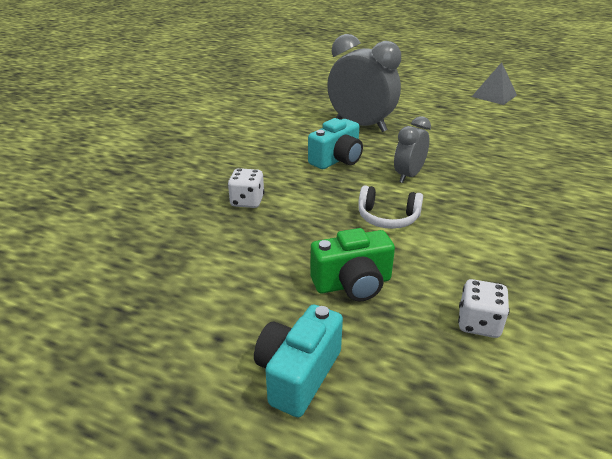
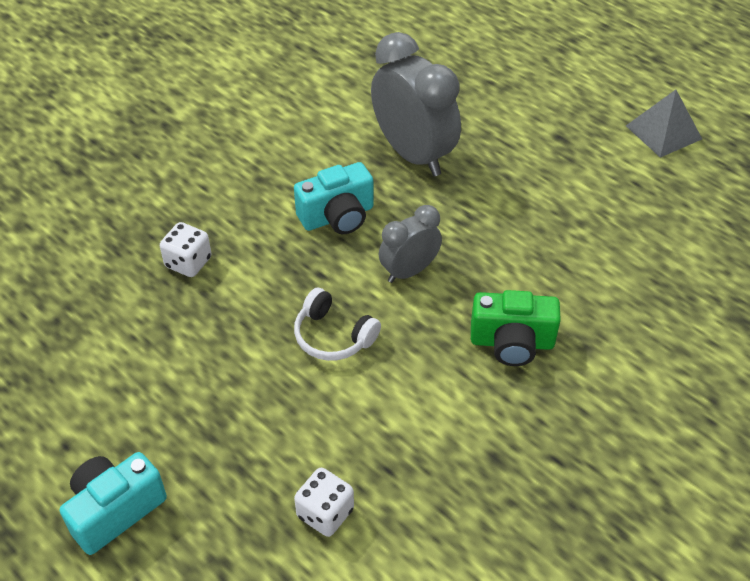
camera: 20 degrees right, 15 degrees up
(352, 284) = (231, 421): green camera -> green camera (512, 342)

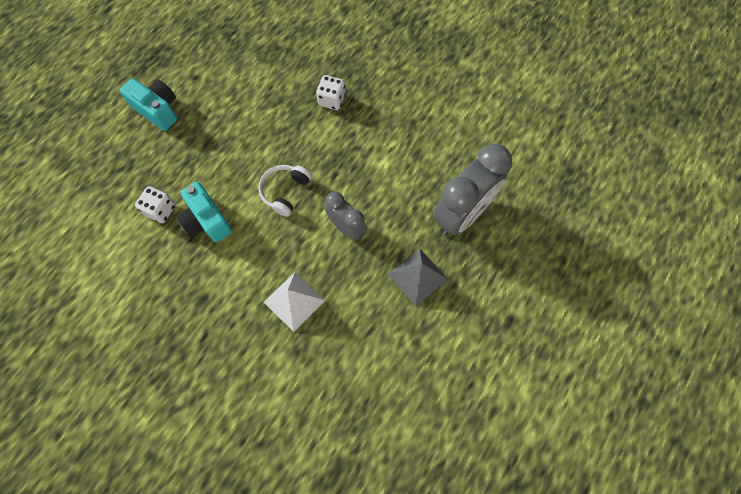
camera: 80 degrees right, 20 degrees up
(337, 216) = (388, 175): turquoise camera -> turquoise camera (207, 221)
(512, 342) = (294, 301): green camera -> white pyramid
(663, 132) = (540, 408): grey pyramid -> grey pyramid (417, 276)

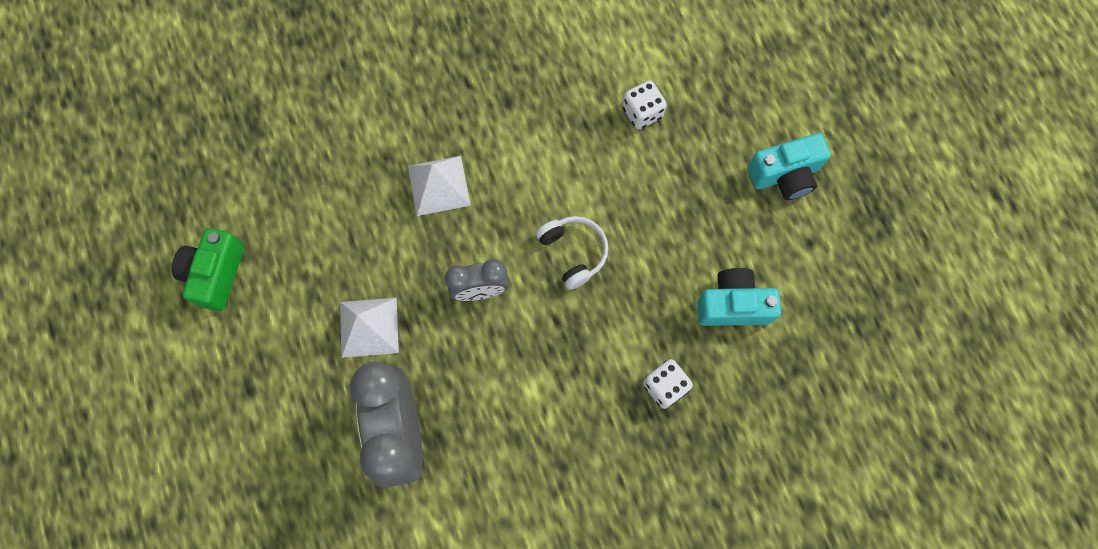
camera: 125 degrees right, 5 degrees up
(207, 221) = (595, 151): turquoise camera -> turquoise camera (733, 305)
(417, 276) = (369, 327): grey pyramid -> white pyramid
(459, 404) = (215, 274): none -> green camera

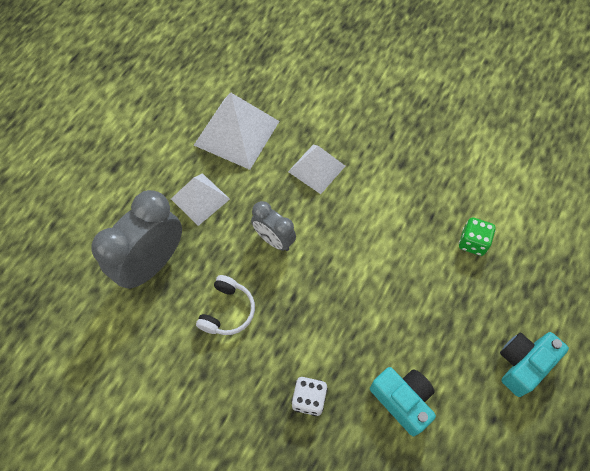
camera: 50 degrees right, 10 degrees down
(215, 274) = (166, 103): green camera -> none
(323, 229) = (236, 133): none -> white pyramid
(573, 252) = (345, 273): white headphones -> white headphones (227, 311)
(642, 112) = (473, 242): white dice -> green dice
(785, 175) = (523, 364): turquoise camera -> turquoise camera turned 105 degrees clockwise

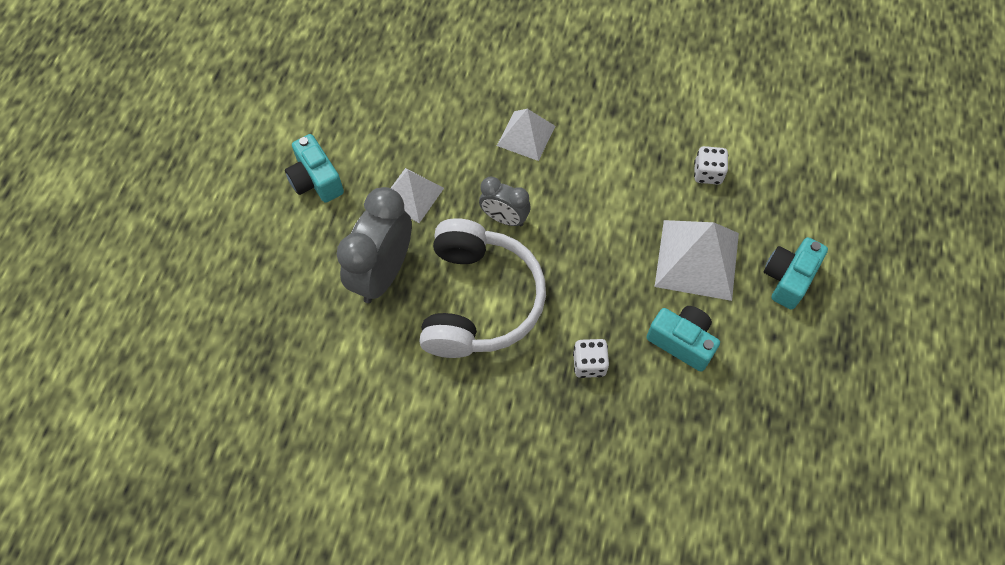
camera: 15 degrees left, 0 degrees up
(123, 166) = (316, 180): none -> turquoise camera
(227, 311) = (479, 300): white headphones -> white headphones, size x2.18
(236, 133) = (428, 117): white pyramid -> white pyramid (697, 259)
(473, 242) = (707, 173): green dice -> white dice

